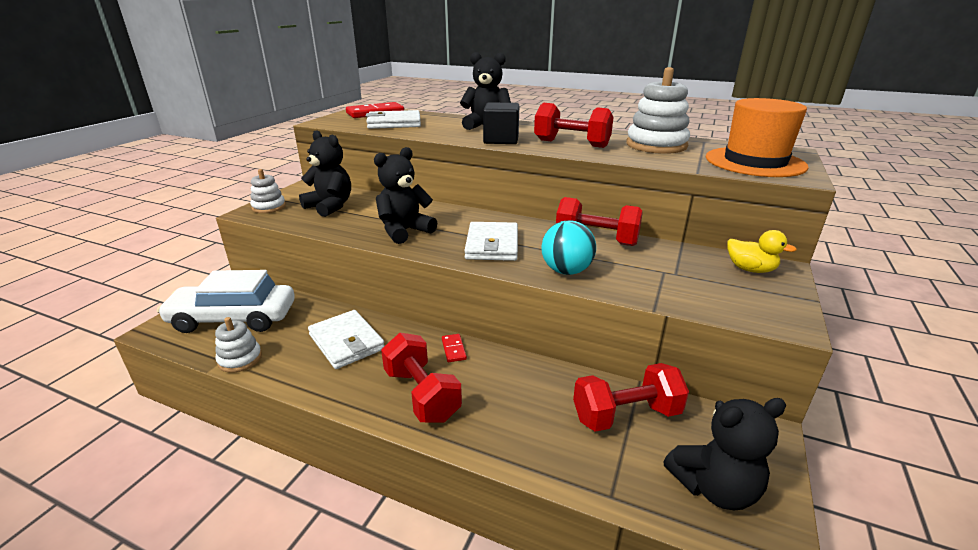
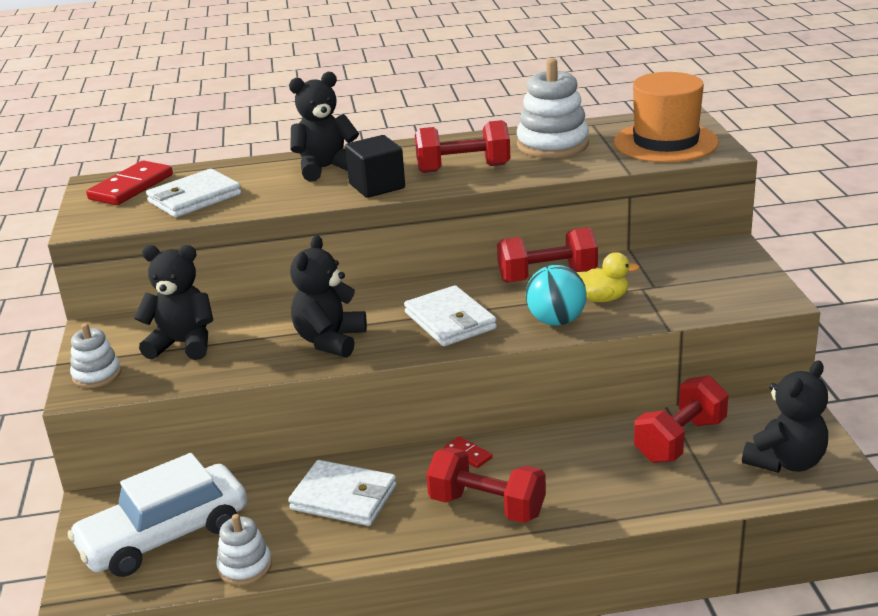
camera: 30 degrees left, 0 degrees up
(750, 269) = (710, 258): yellow duck -> yellow duck (602, 299)

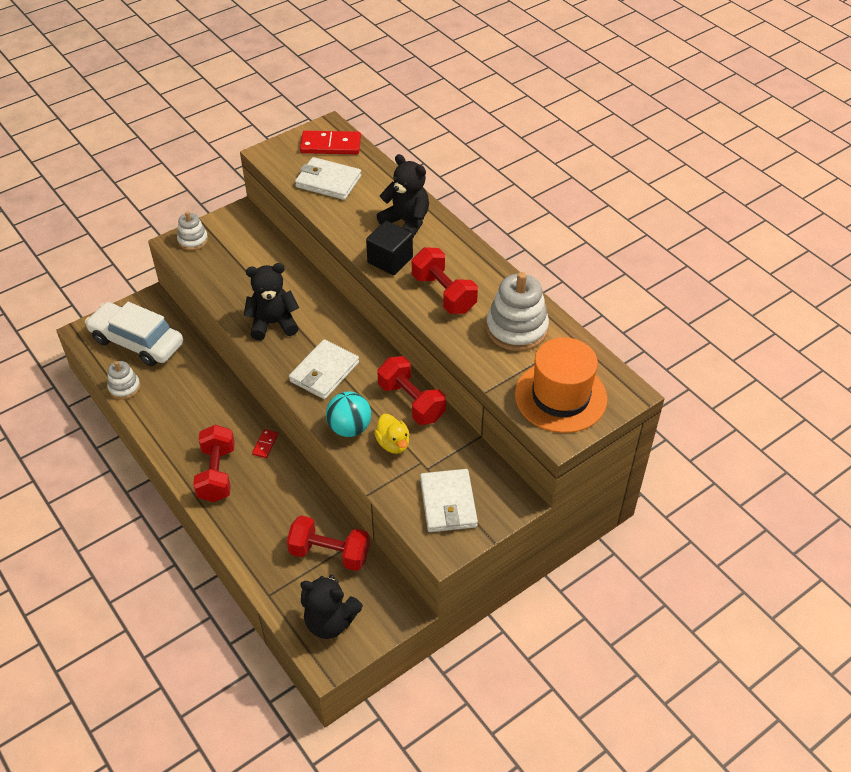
camera: 60 degrees right, 20 degrees up
(183, 344) = (240, 259): black teddy bear -> none
(344, 497) = (199, 403): white wallet -> white wallet (448, 503)

